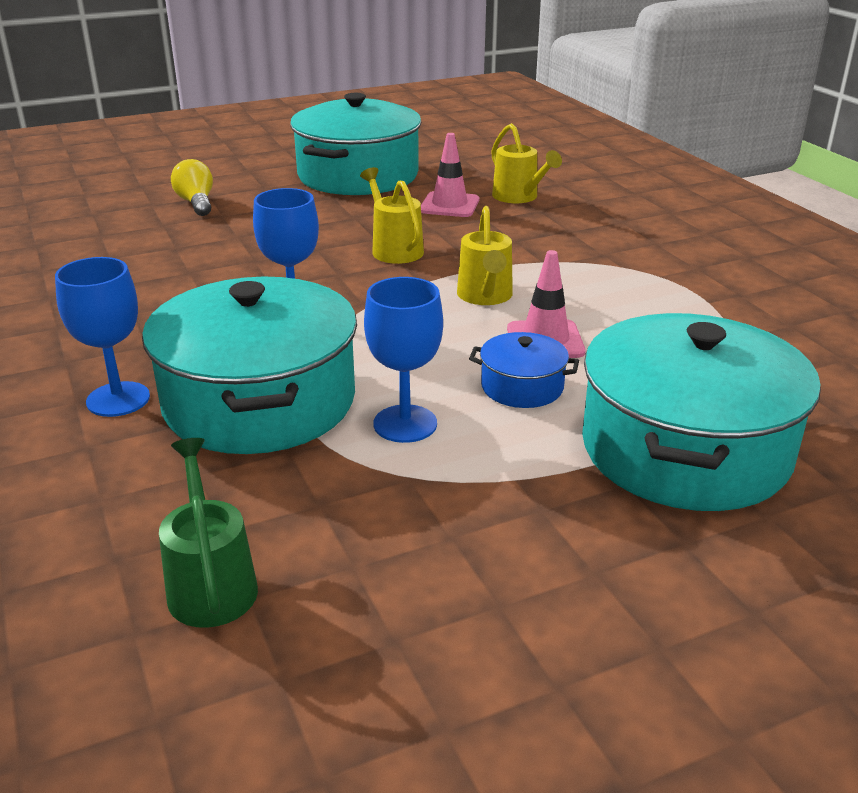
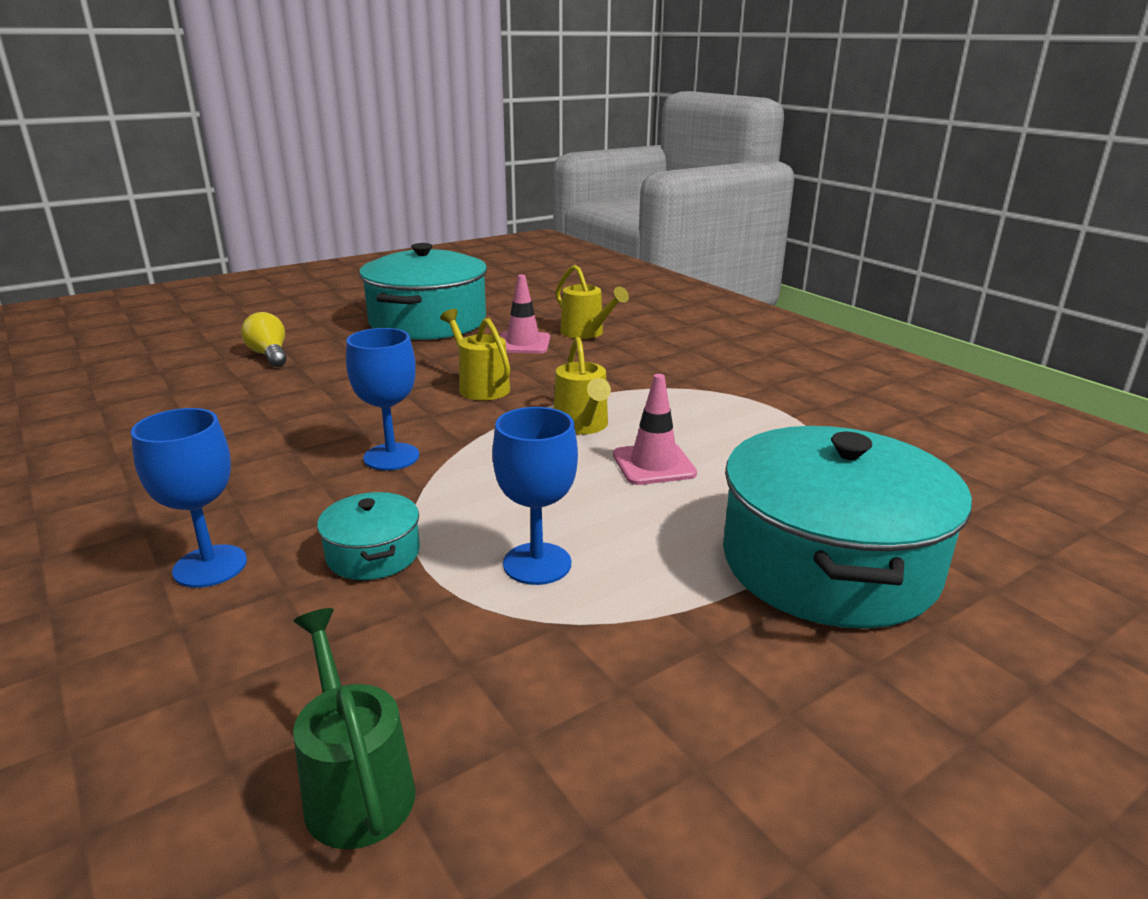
camera: 10 degrees left, 5 degrees down
(259, 401) = (373, 554): turquoise pot -> turquoise pot, size x0.44
(522, 387) = (646, 513): blue pot -> none

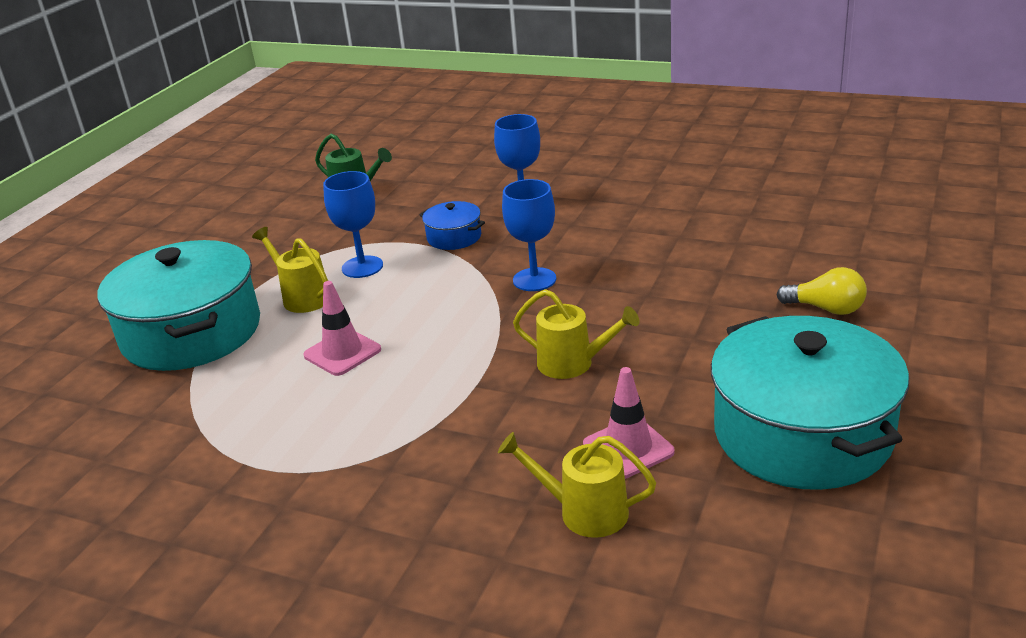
camera: 150 degrees right, 5 degrees up
(373, 554) = (454, 237): turquoise pot -> blue pot
(582, 426) = (430, 362): yellow watering can -> yellow watering can (302, 297)

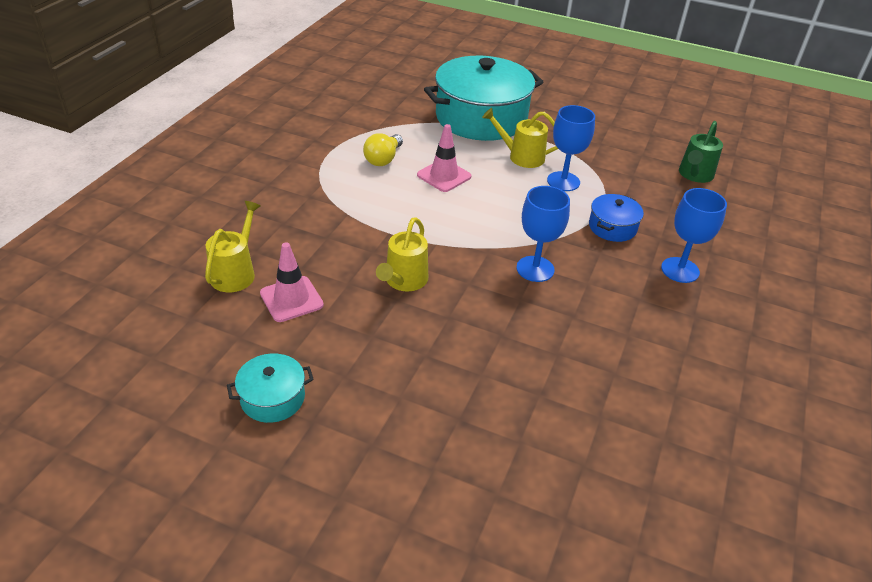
camera: 85 degrees right, 10 degrees up
(302, 297) = (521, 157): yellow watering can -> yellow watering can turned 120 degrees counterclockwise
(802, 434) = (272, 398): turquoise pot -> turquoise pot, size x0.44
(826, 309) = (457, 461): yellow light bulb -> yellow light bulb (383, 159)

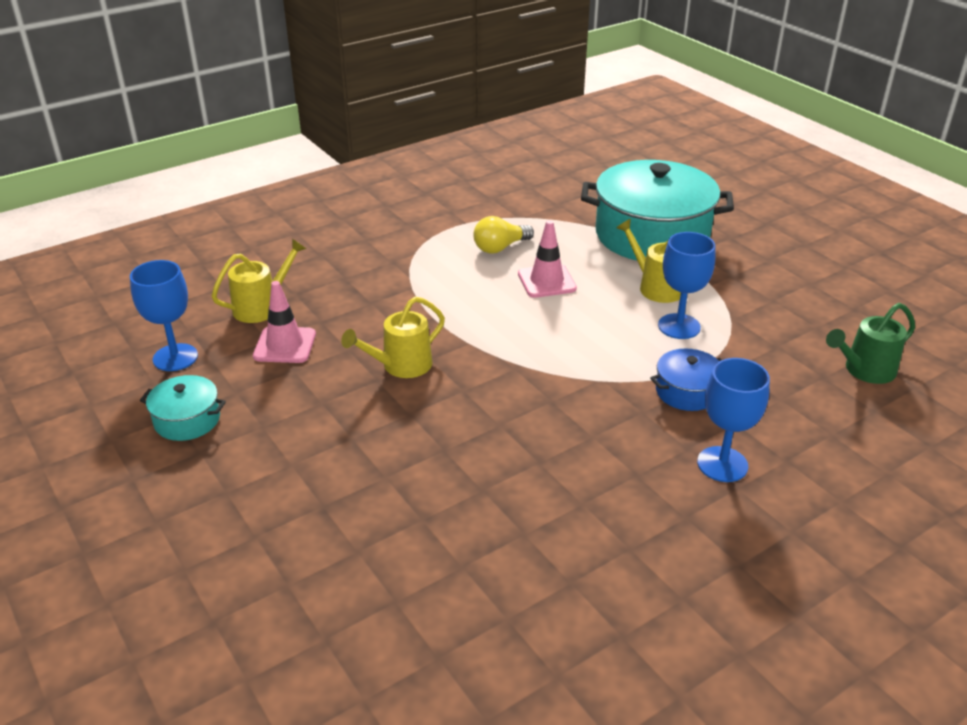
camera: 35 degrees right, 5 degrees down
(535, 269) = (548, 402): blue goblet -> blue goblet (175, 357)

